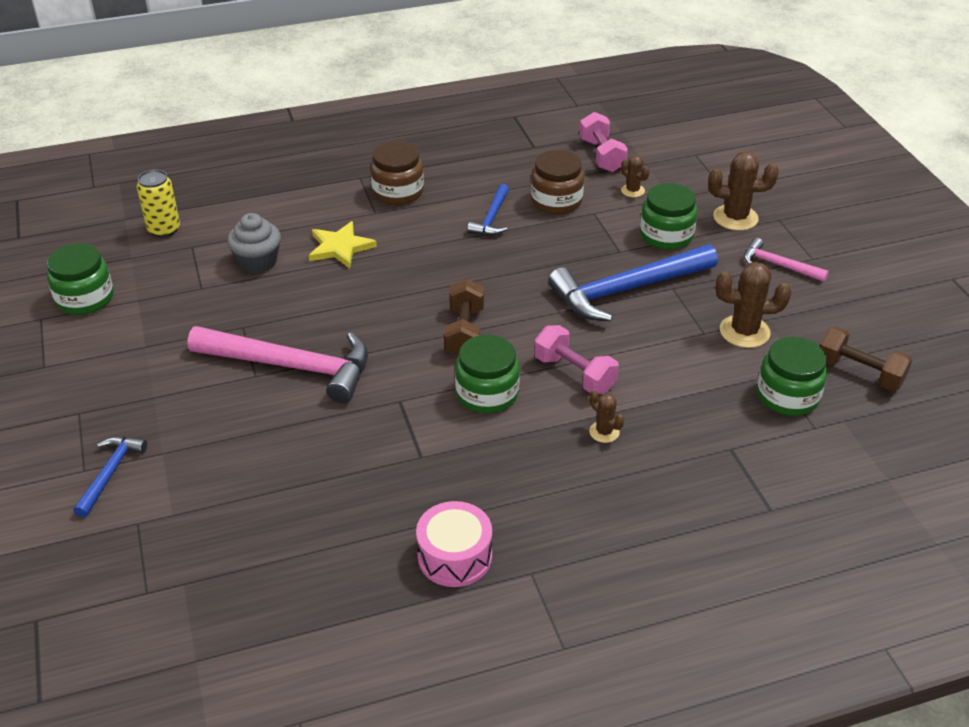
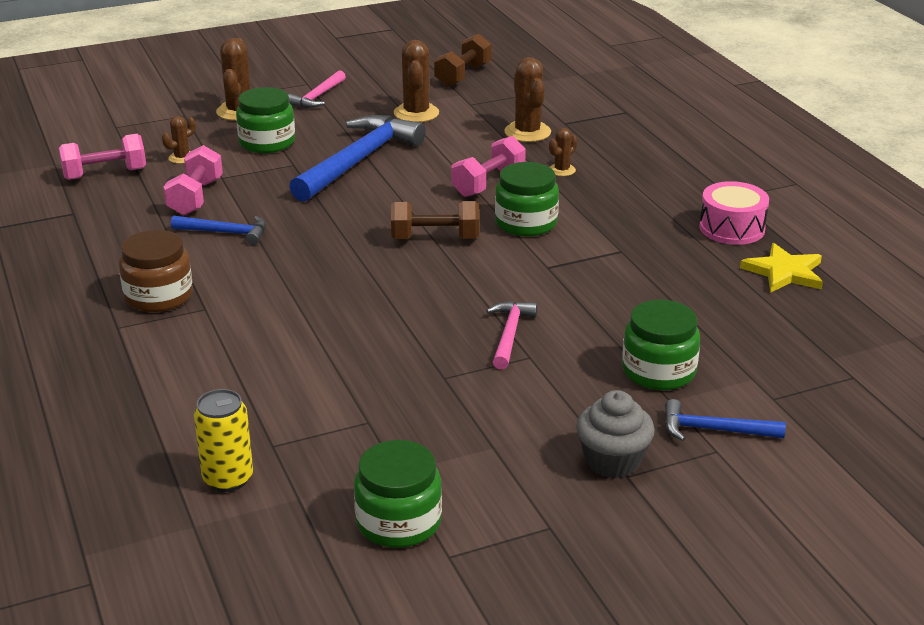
camera: 95 degrees left, 10 degrees down
(257, 262) = (310, 384): grey cupcake -> grey cupcake (612, 461)
(291, 366) = (509, 334): pink hammer -> pink hammer, size x0.51
(340, 247) = (280, 326): yellow star -> yellow star (784, 272)
(556, 201) = (195, 197): brown jar -> pink dumbbell
(626, 290) = (358, 161): blue hammer -> blue hammer turned 120 degrees counterclockwise
(701, 414) = (527, 132): none -> brown cactus
(787, 396) = (497, 101): green jar -> green jar (658, 371)

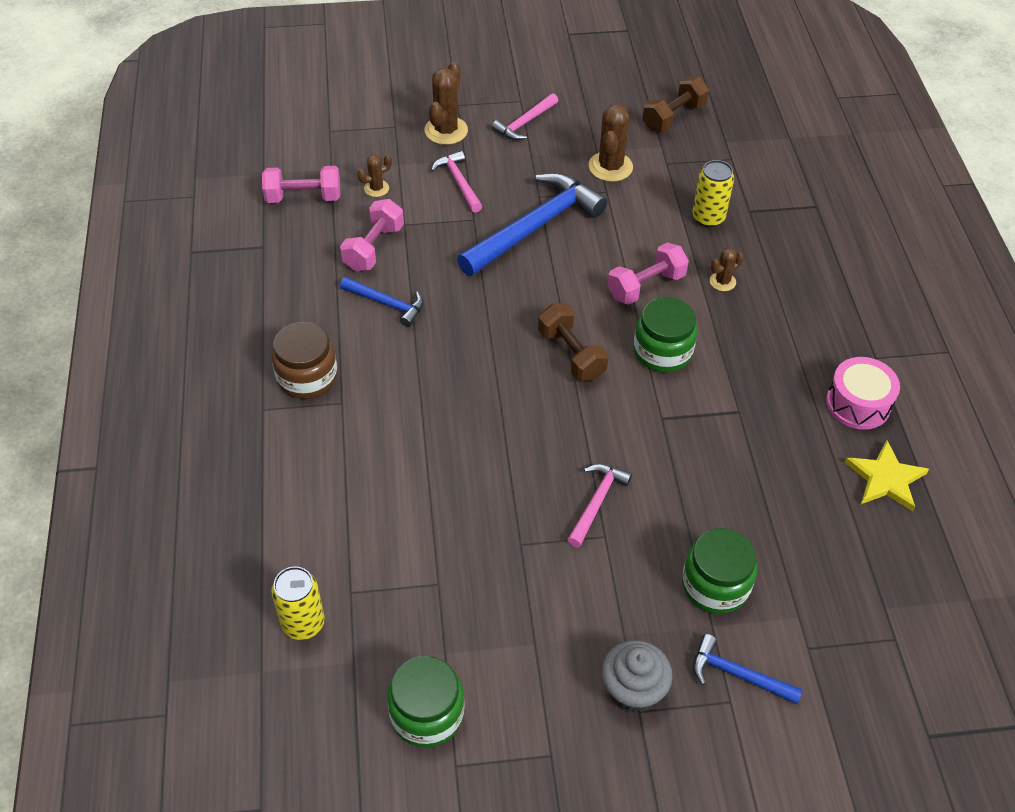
camera: 15 degrees right, 20 degrees up
(267, 142) = (459, 182): green jar -> pink hammer
(435, 238) = (571, 354): brown dumbbell -> brown dumbbell turned 45 degrees clockwise
(527, 132) = (708, 218): brown cactus -> yellow can

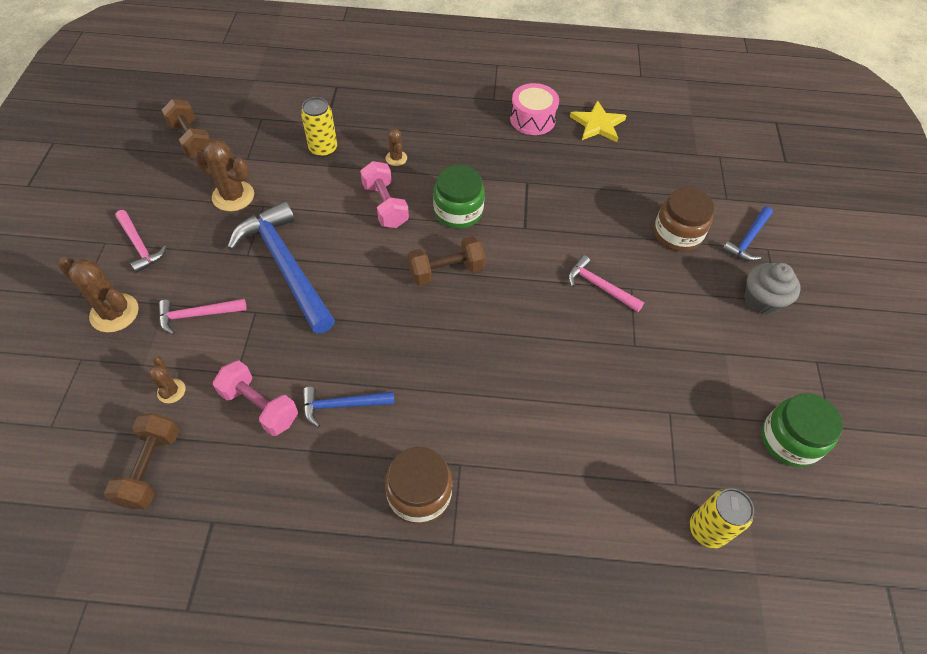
camera: 80 degrees left, 5 degrees up
(303, 197) = (151, 468): pink dumbbell -> brown dumbbell
(387, 304) = (342, 405): blue hammer -> blue hammer turned 135 degrees counterclockwise
(715, 585) = (677, 234): green jar -> brown jar

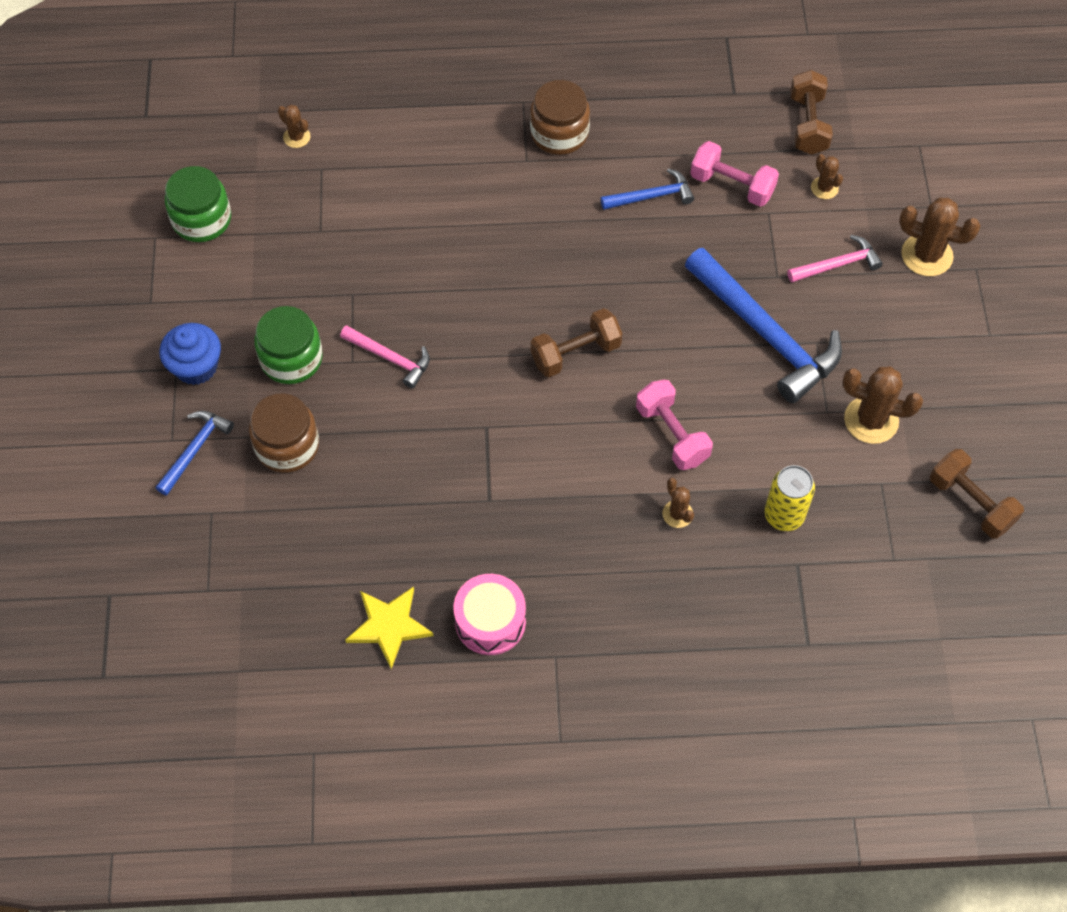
camera: 175 degrees right, 5 degrees up
(140, 246) = (947, 336): pink hammer -> none
(458, 211) = (575, 438): green jar -> green jar (291, 359)
(707, 529) = (296, 137): yellow can -> brown cactus
(762, 300) = (196, 366): grey cupcake -> blue cupcake

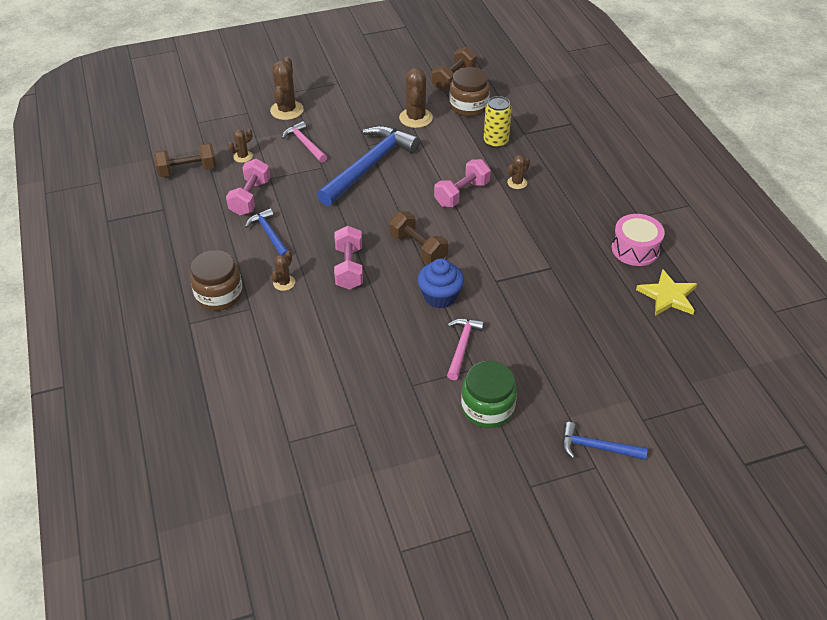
camera: 105 degrees left, 15 degrees down
(196, 366) = (522, 472): blue cupcake -> blue cupcake (440, 296)
(202, 219) = (369, 518): green jar -> none
(287, 445) = (564, 388): brown jar -> brown jar (469, 106)
(296, 137) = (256, 470): brown cactus -> brown cactus (284, 283)
(563, 270) = (349, 268): none -> pink dumbbell

